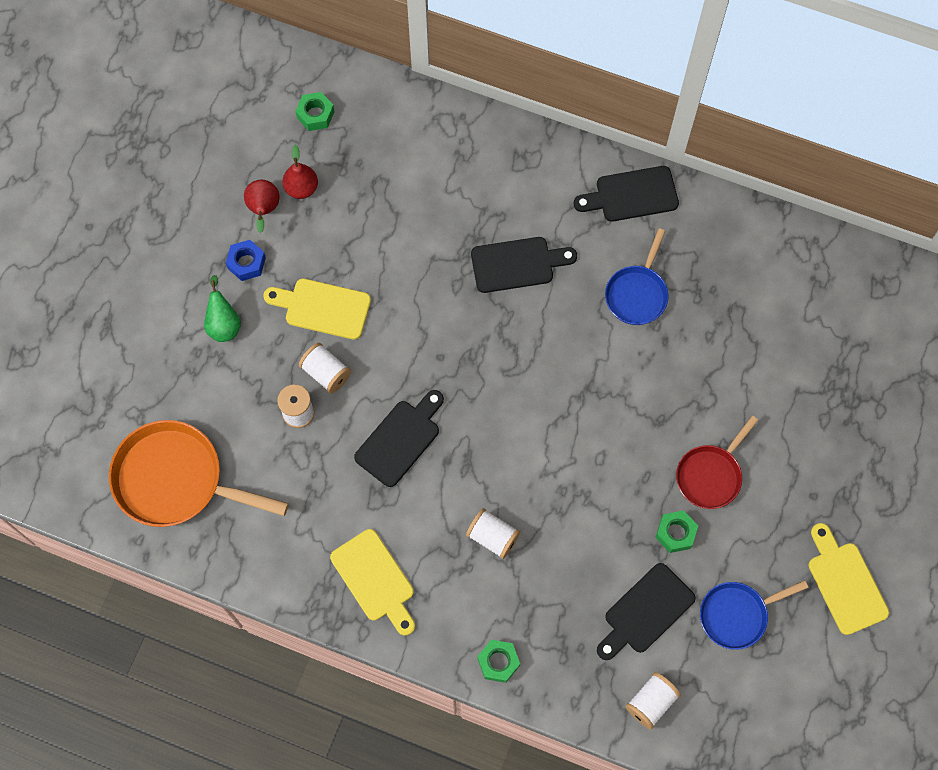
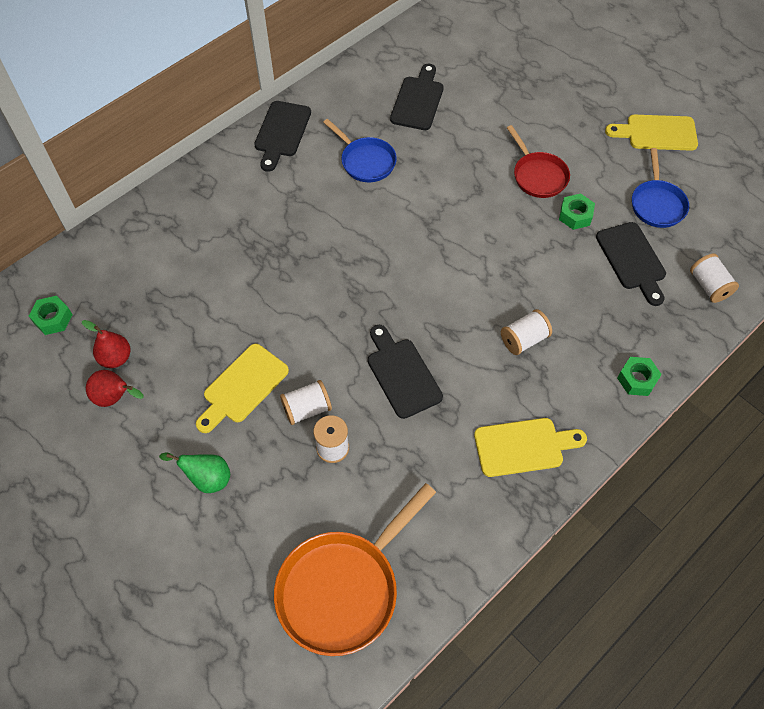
camera: 65 degrees left, 10 degrees down
(246, 263) = (158, 434): blue nut -> none
(517, 264) = (292, 227): black cutting board -> black cutting board (418, 100)

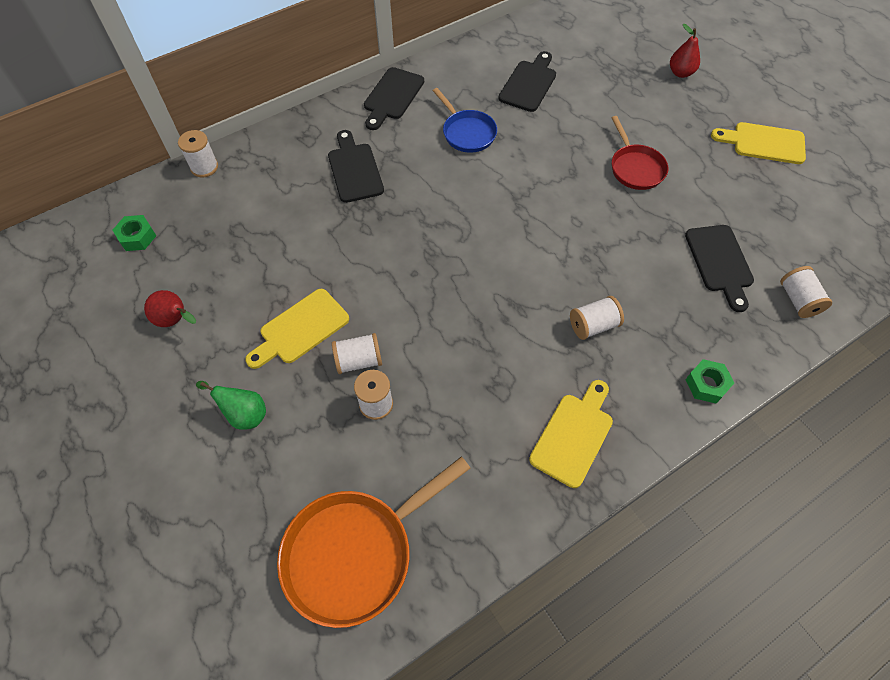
camera: 10 degrees right, 0 degrees up
(104, 235) = (204, 167): none -> white spool
(116, 358) = (186, 282): red pear -> red pear (680, 73)
(402, 374) = (461, 341): black cutting board -> black cutting board (354, 169)
(523, 446) = (574, 435): yellow cutting board -> yellow cutting board turned 60 degrees counterclockwise
(575, 215) = (667, 211): green nut -> none
(657, 204) = (754, 211): blue pan -> none

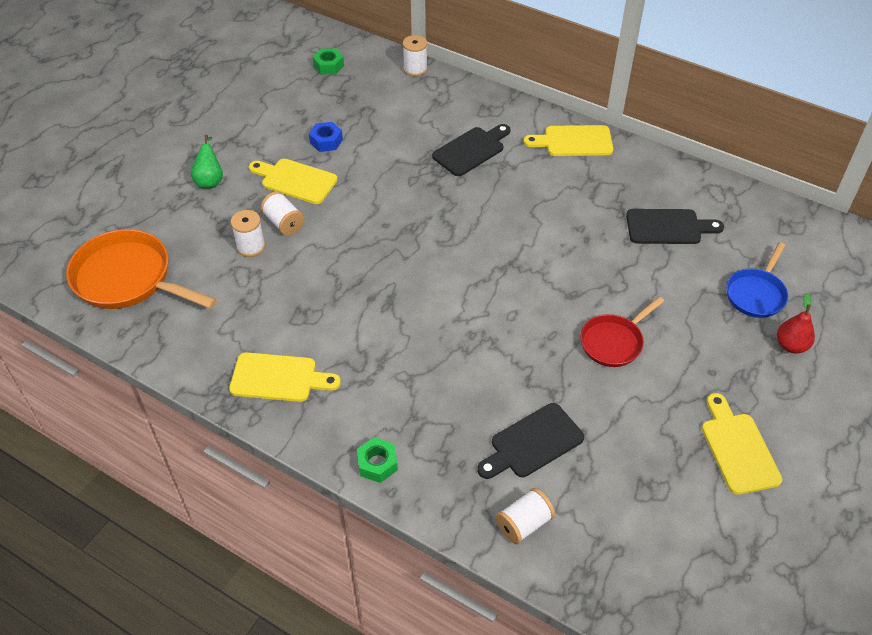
camera: 65 degrees right, 10 degrees down
(175, 320) = (268, 115): red pear -> none
(258, 281) = (326, 141): none -> blue nut
(392, 96) = (574, 141): black cutting board -> yellow cutting board
(467, 133) = (567, 204): blue pan -> blue pan (756, 294)
(593, 325) = (398, 361): white spool -> none

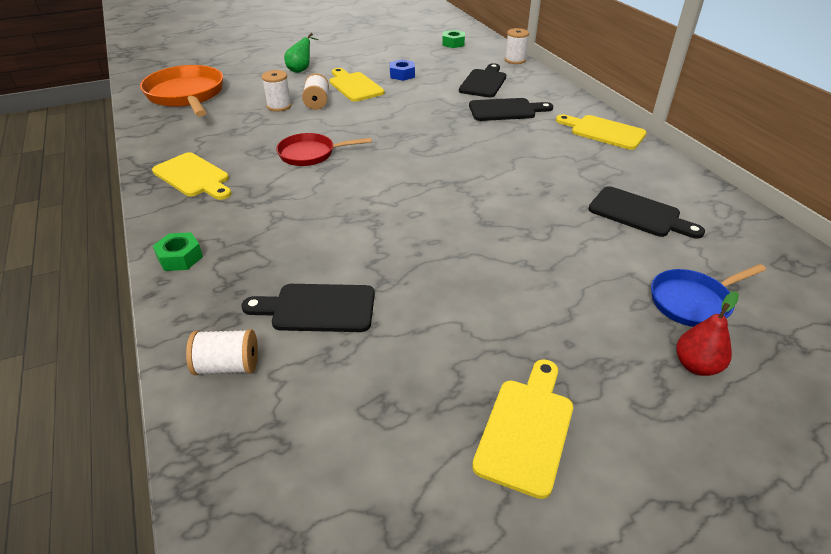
camera: 35 degrees right, 10 degrees down
(416, 117) = (484, 82): none -> black cutting board
(614, 342) = (487, 271): red pan -> red pan (310, 154)

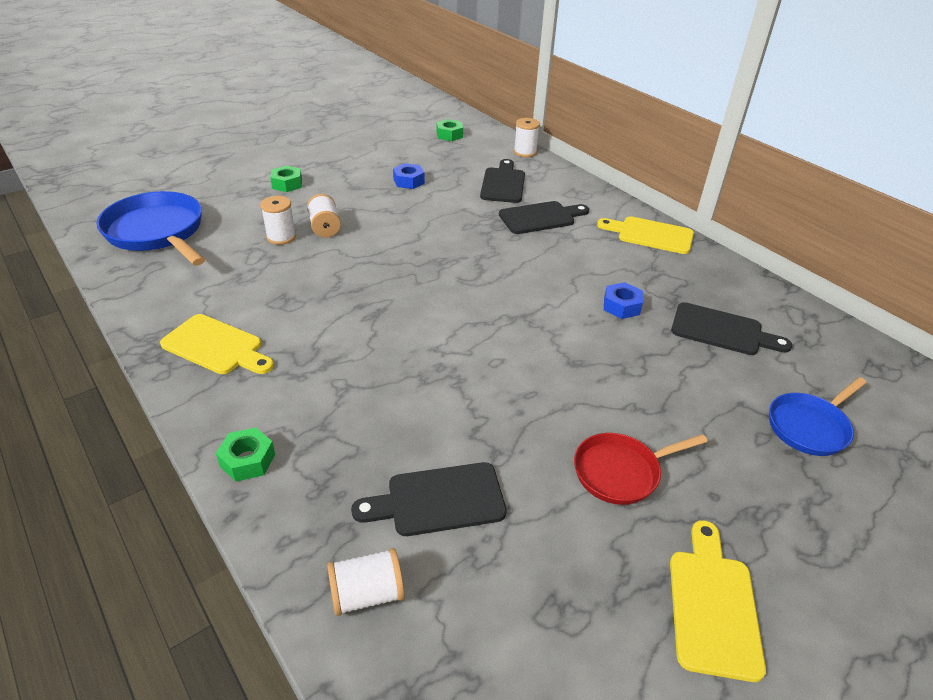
camera: 15 degrees left, 0 degrees up
(186, 95) = (157, 232): orange pan -> blue pan
(301, 70) = (287, 184): green pear -> green nut
(310, 154) = (346, 298): red pan -> red pan (621, 472)
(354, 86) = (360, 201): yellow cutting board -> none
(549, 184) = (621, 306): none -> blue nut
(696, 366) = (839, 499): red pear -> none

